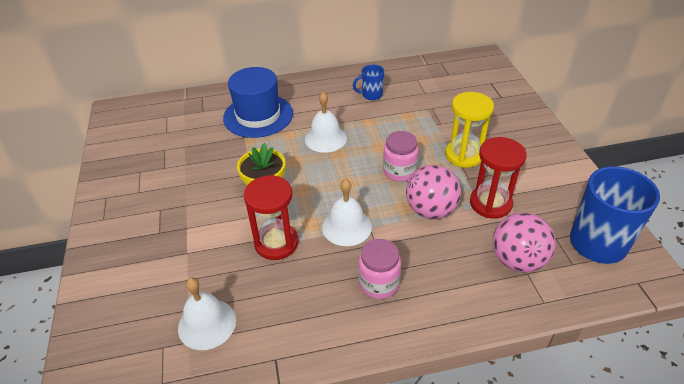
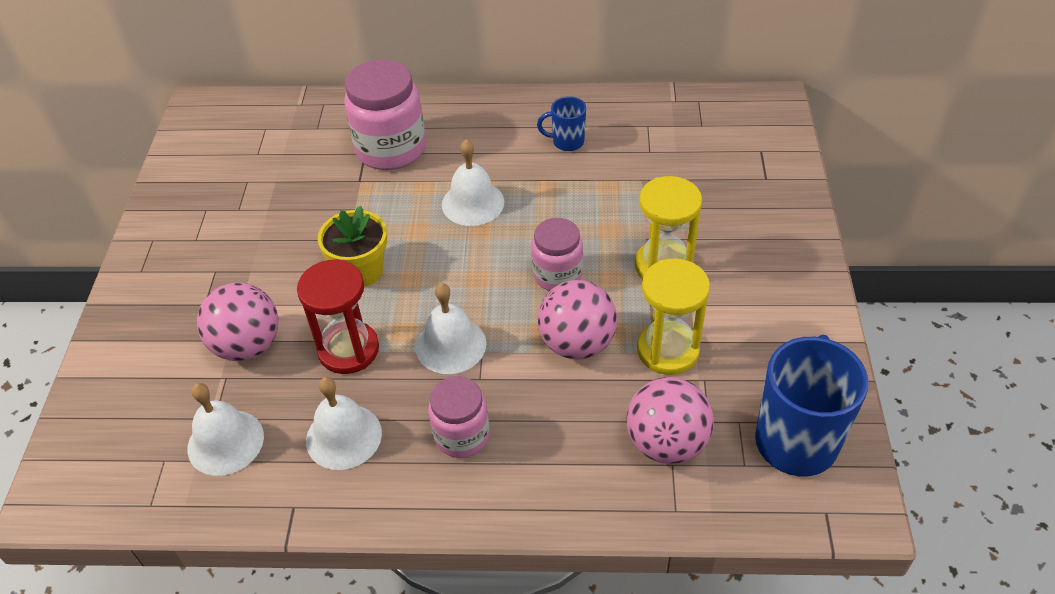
camera: 15 degrees right, 5 degrees up
(201, 254) = (248, 345): none -> pink ball
(258, 116) = (391, 149): blue hat -> pink jar
(295, 301) = (343, 436): none -> white bell
(490, 203) = (668, 350): red hourglass -> yellow hourglass

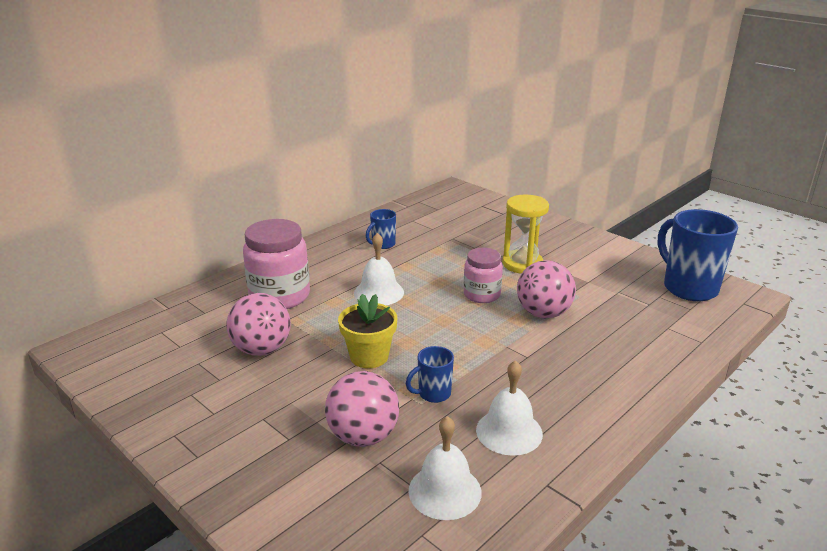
camera: 50 degrees left, 20 degrees down
(348, 350) = (433, 394): red hourglass -> blue mug
(450, 345) = (485, 354): white bell -> none
(462, 435) = (566, 384): pink jar -> none
(666, 443) = (650, 322): pink ball -> pink ball (262, 349)
(668, 350) = (584, 291): yellow hourglass -> none

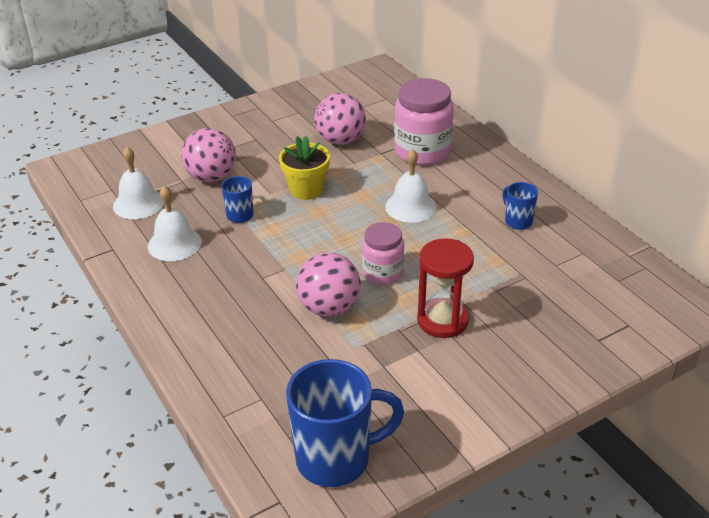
camera: 105 degrees right, 10 degrees up
(522, 264) = (442, 320): yellow hourglass -> red hourglass

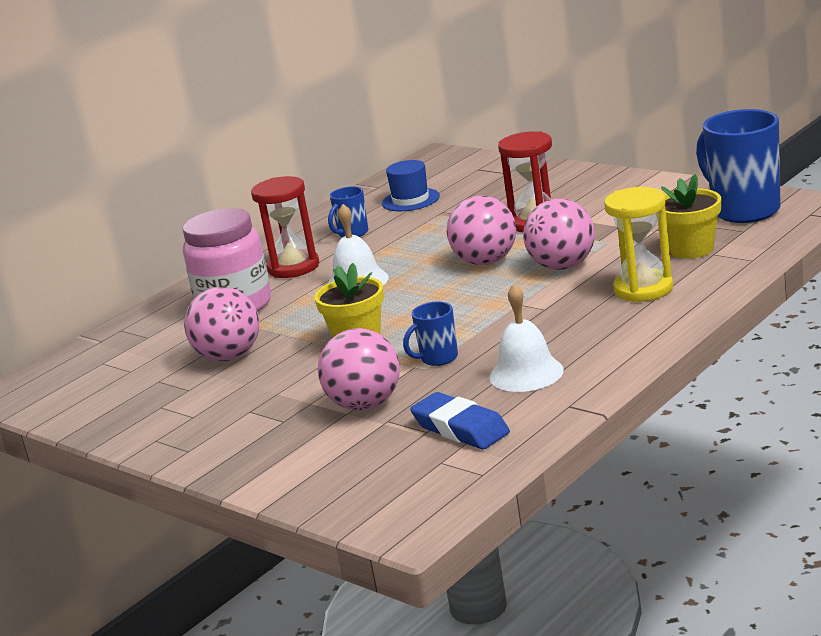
camera: 105 degrees left, 15 degrees down
(138, 203) = (460, 428): white bell -> blue eraser
(238, 335) = (643, 289): none -> yellow hourglass
(284, 389) = (691, 249): none -> yellow flower pot
(382, 272) = (486, 262): pink jar -> pink ball
(471, 184) = (293, 267): none -> red hourglass
(573, 266) = (410, 200): none -> blue hat

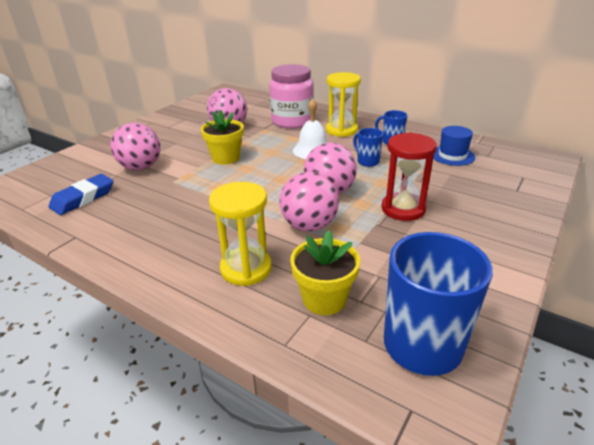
camera: 80 degrees right, 10 degrees up
(293, 267) = (341, 130): red hourglass -> yellow hourglass
(438, 358) = (183, 184): blue mug -> blue mug (367, 161)
(526, 373) = (136, 217): white bell -> none

